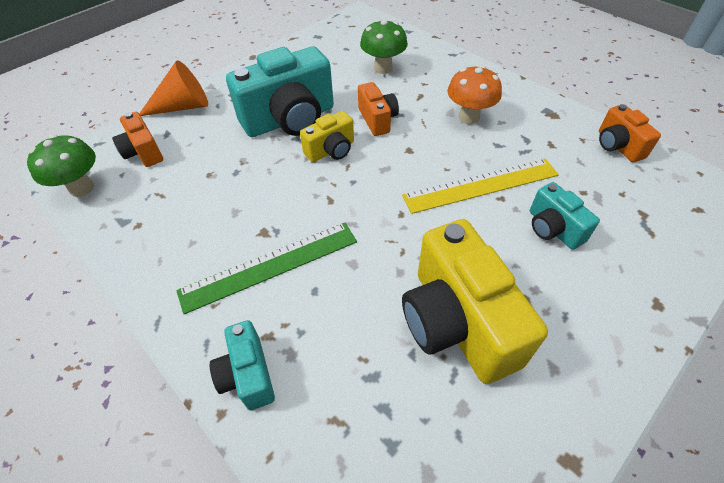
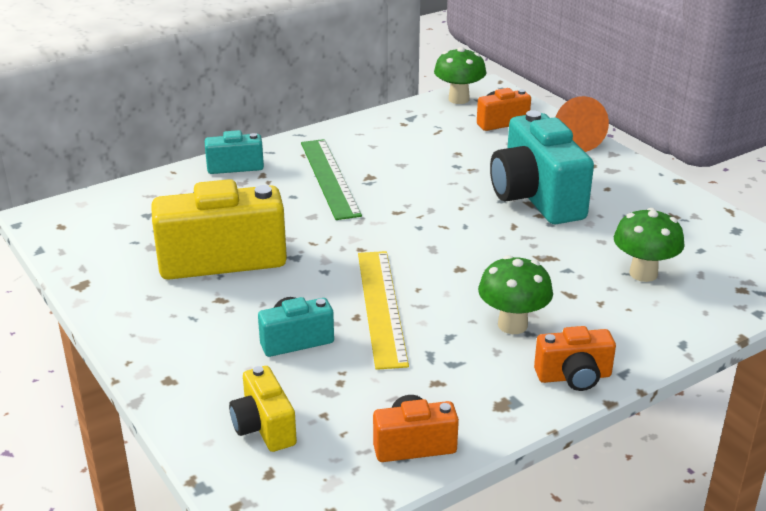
camera: 100 degrees right, 20 degrees down
(331, 150) = (473, 218): yellow camera -> yellow camera (264, 427)
(377, 120) = (523, 254): orange camera -> orange camera (574, 377)
(469, 117) = (512, 325): orange mushroom -> green mushroom

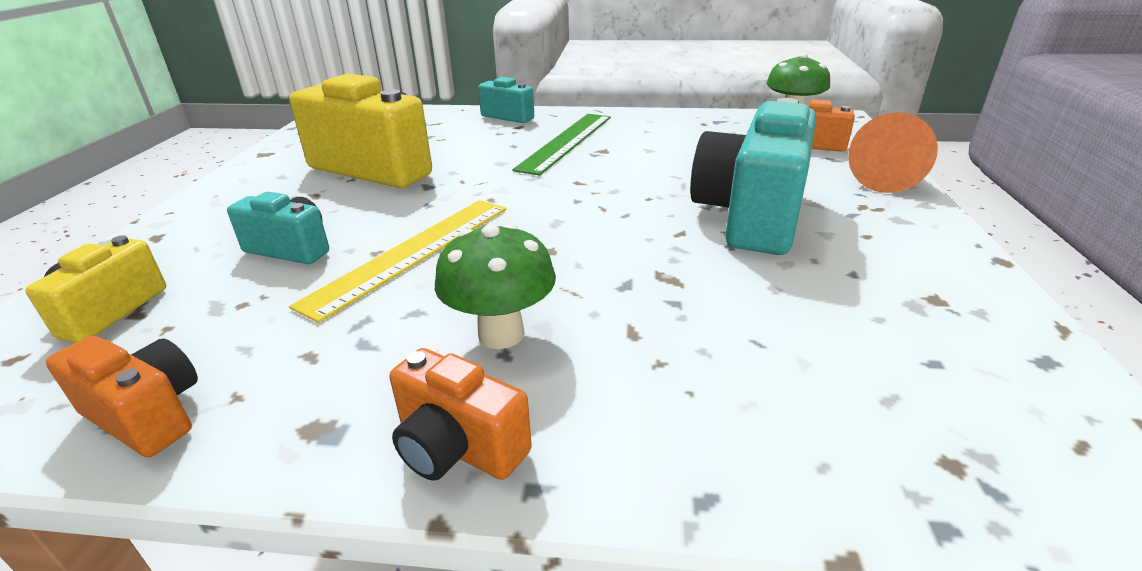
camera: 40 degrees right, 0 degrees up
(643, 273) = (782, 354): green mushroom -> none

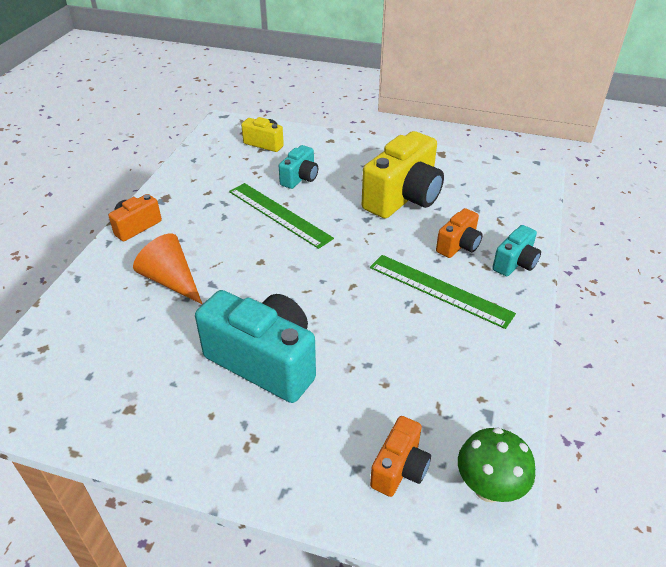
camera: 100 degrees right, 10 degrees up
(147, 415) = (193, 164): orange camera -> orange camera (458, 245)
(412, 252) = (279, 214): yellow ruler -> green ruler
(501, 334) = (193, 239): green mushroom -> none
(885, 178) = (299, 487): orange cone -> orange cone (171, 280)

